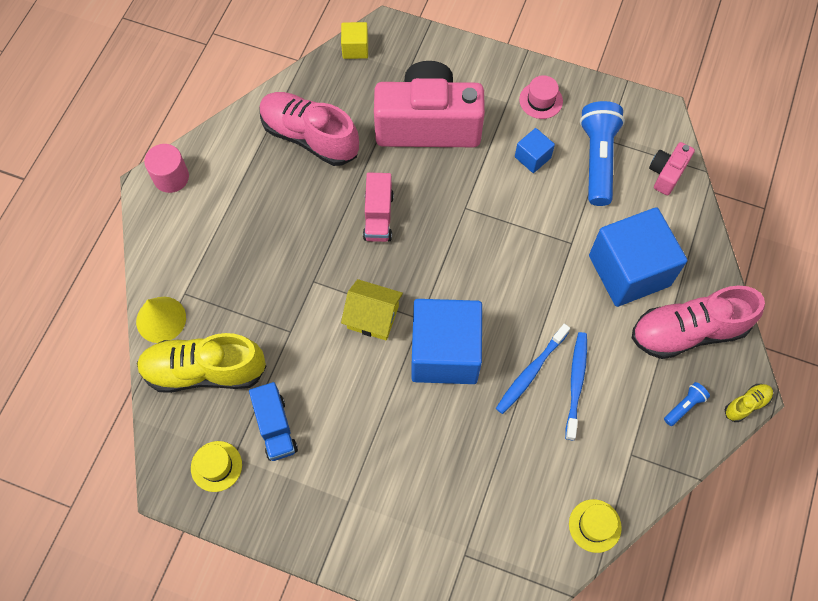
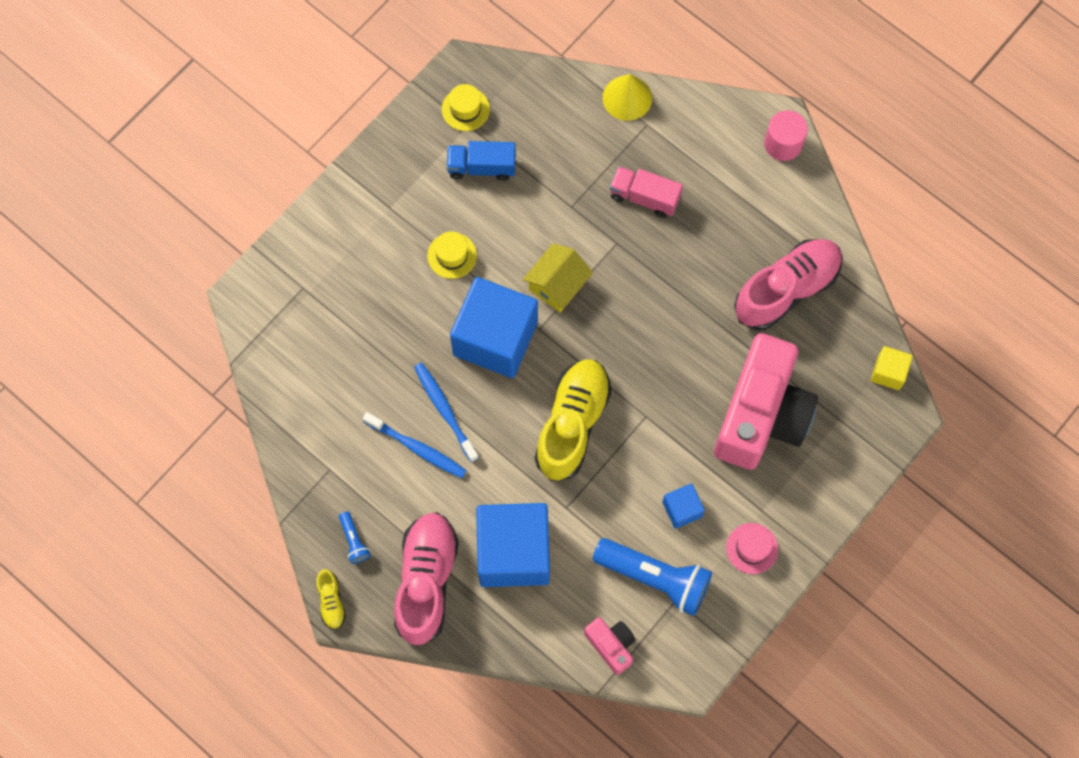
camera: 110 degrees right, 5 degrees up
(205, 371) = (560, 122): yellow shoe -> yellow shoe (572, 424)
(378, 216) = (666, 327): pink truck -> pink truck (644, 197)
(595, 525) = (280, 408): yellow hat -> yellow hat (452, 255)

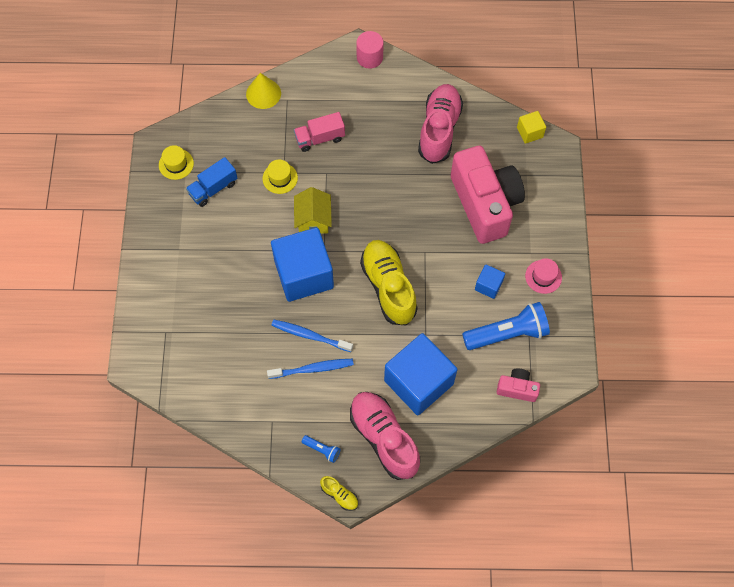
camera: 40 degrees left, 5 degrees down
(452, 255) = (238, 248): yellow hat -> yellow hat (280, 178)

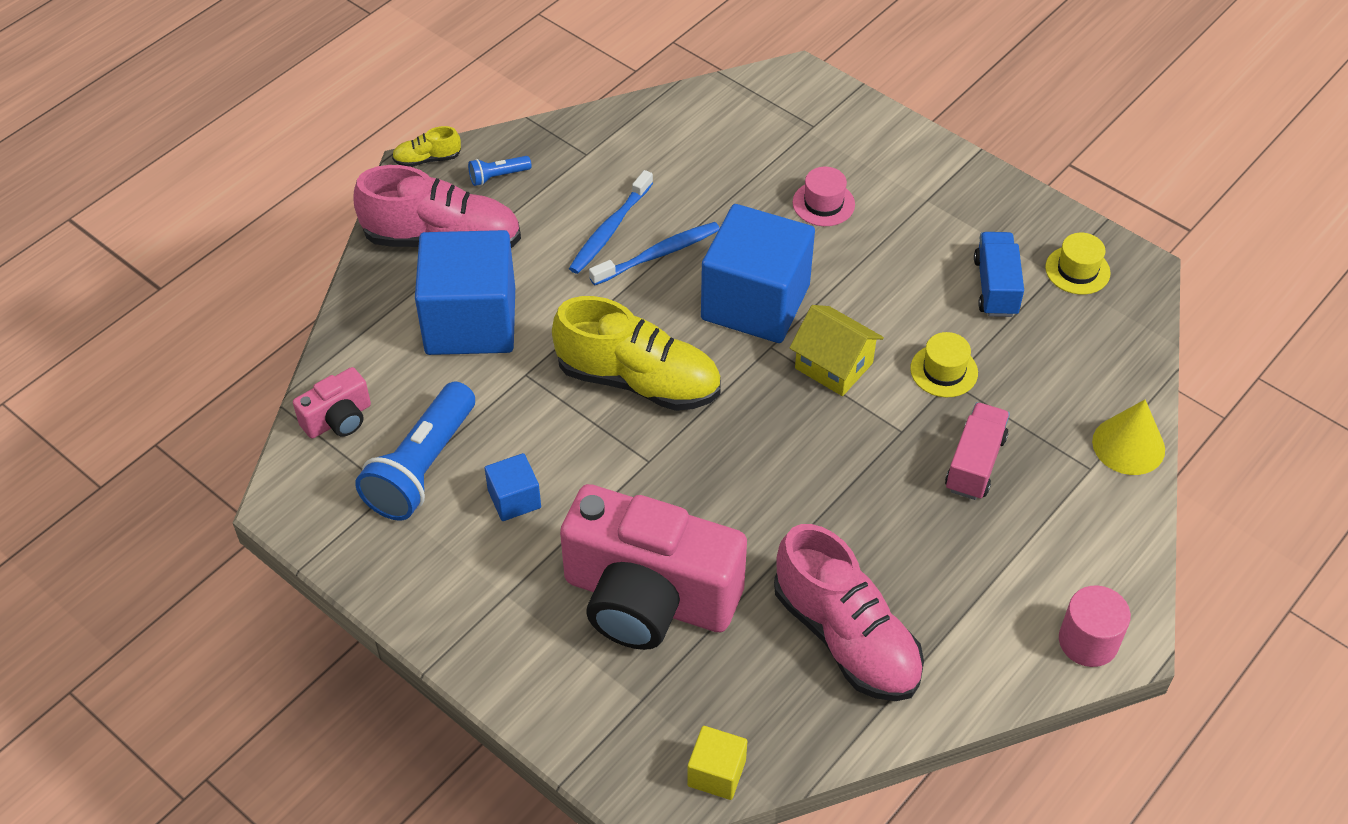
camera: 130 degrees right, 15 degrees down
(543, 276) = (452, 580): pink hat -> pink hat (823, 203)

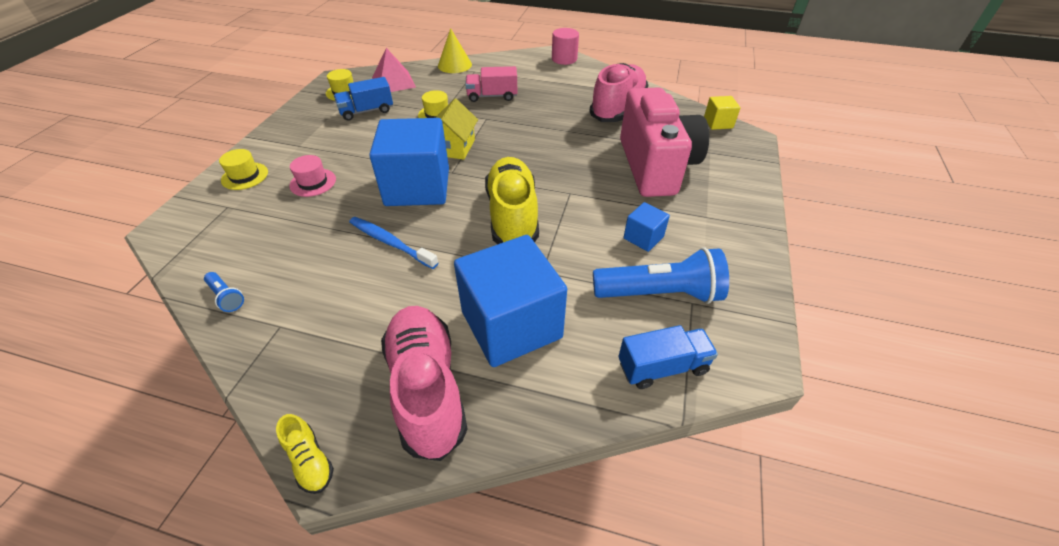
camera: 115 degrees left, 5 degrees down
(338, 419) = (662, 367): pink camera -> blue truck
(498, 176) = (325, 381): blue flashlight -> blue flashlight (226, 297)
(609, 230) = (373, 277): blue toothbrush -> none
(873, 143) = (245, 176): none -> yellow hat
(1089, 340) = (393, 82): none -> pink pyramid

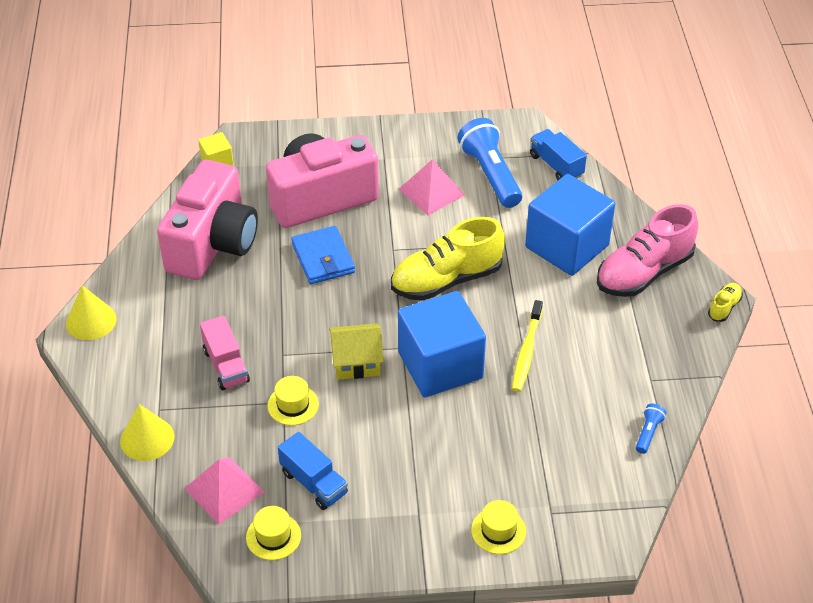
camera: 110 degrees left, 0 degrees up
(313, 182) = (477, 458): pink hat -> none
(390, 242) = (526, 351): blue toothbrush -> yellow toothbrush
(564, 59) = (91, 321): pink cylinder -> yellow cone
(577, 153) = (323, 258): none -> blue wallet
(617, 108) = (213, 244): pink shoe -> pink camera
(643, 237) = (432, 192): blue cube -> pink pyramid

